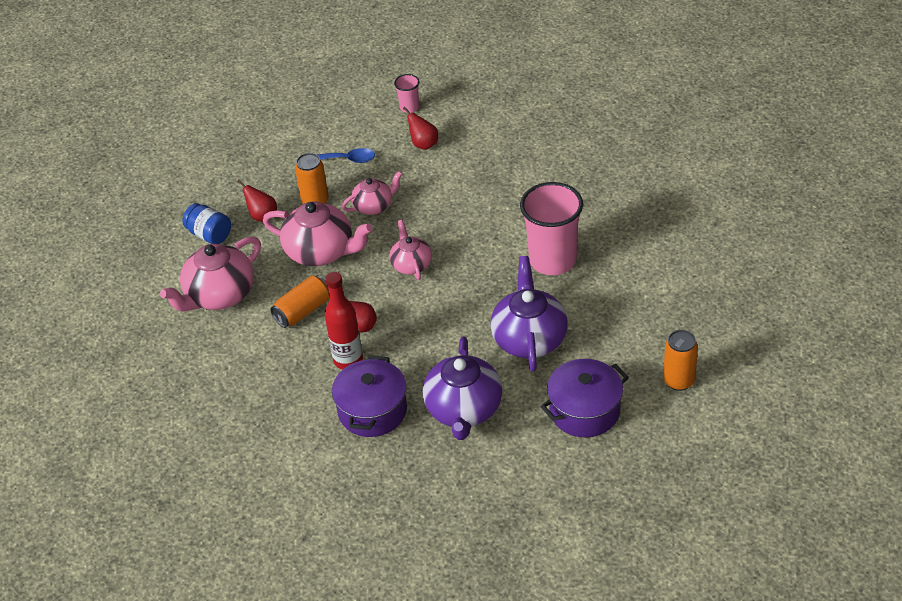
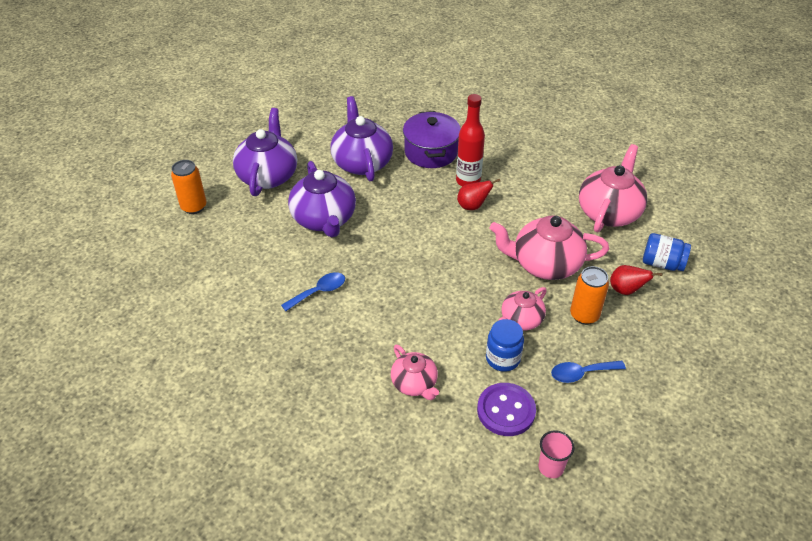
camera: 160 degrees right, 0 degrees up
(303, 311) = (528, 211): orange can -> none
(406, 179) = (502, 358): none -> blue jar
(411, 264) = (453, 266): pink teapot -> pink teapot (415, 384)
(423, 144) = (506, 410): red pear -> purple button
(552, 260) = (319, 292): pink cup -> blue spoon
(585, 411) = (268, 175): purple pot -> purple teapot

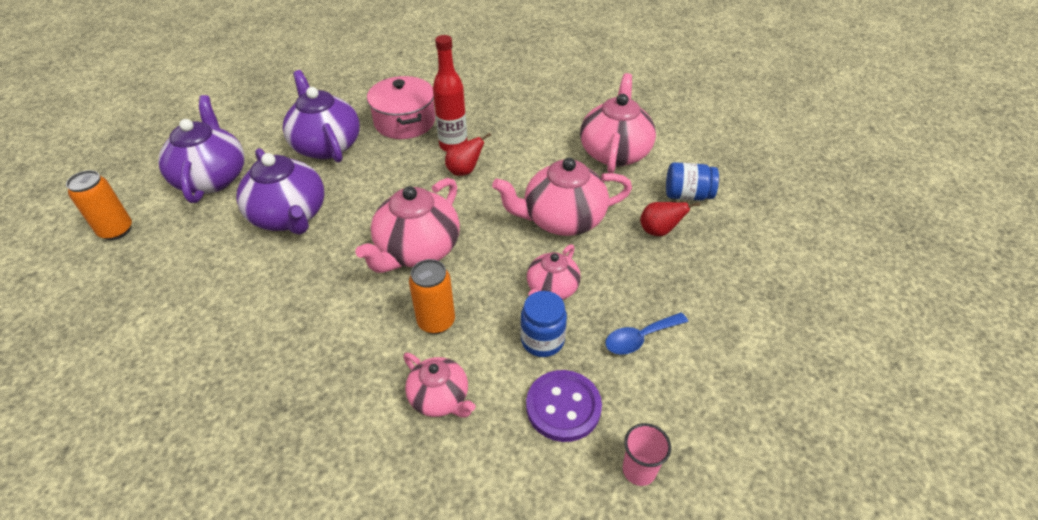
camera: 15 degrees left, 0 degrees up
(319, 292) = (295, 305): blue spoon -> none
(419, 267) = (417, 250): none -> pink teapot
(431, 152) = (405, 122): purple pot -> pink pot
(584, 315) = (622, 268): orange can -> orange can (436, 322)

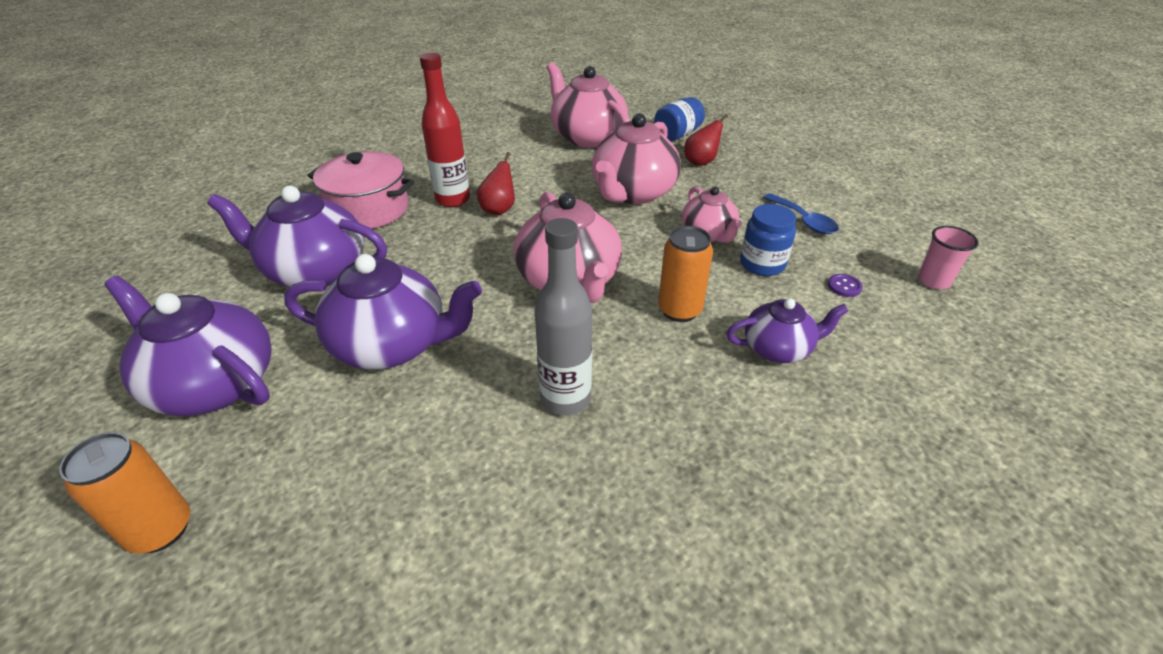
camera: 50 degrees left, 5 degrees down
(300, 314) = (565, 399): none -> grey bottle
(440, 398) = (778, 348): pink teapot -> purple teapot
(563, 407) = (844, 286): purple button -> purple button, size x0.43
(639, 338) = (803, 221): blue spoon -> blue spoon turned 45 degrees counterclockwise

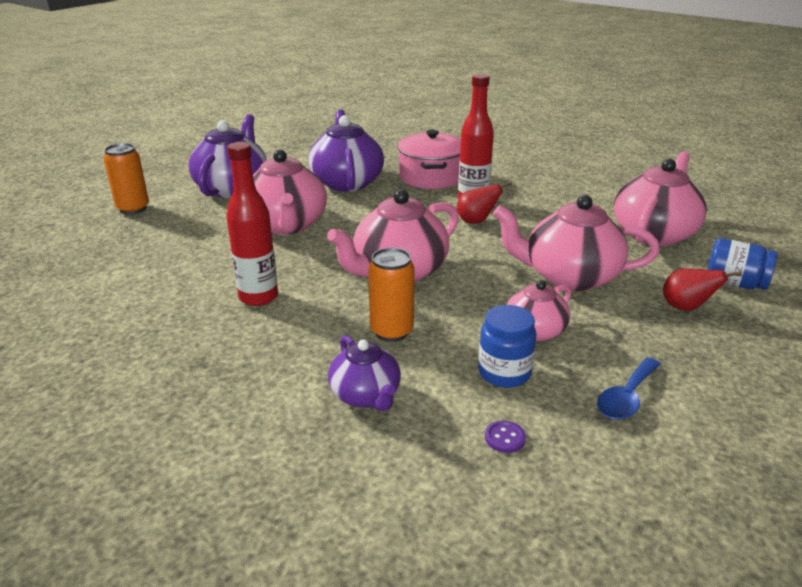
camera: 70 degrees right, 10 degrees down
(393, 345) = (287, 225): purple teapot -> pink teapot
(565, 399) = (258, 297): grey bottle -> red bottle
(933, 281) = (579, 525): pink cup -> none

